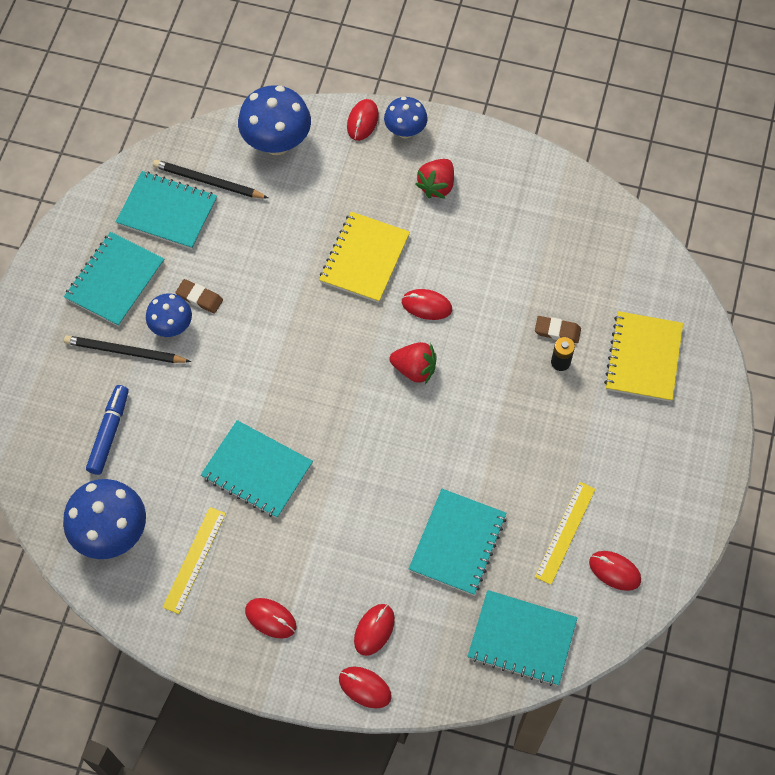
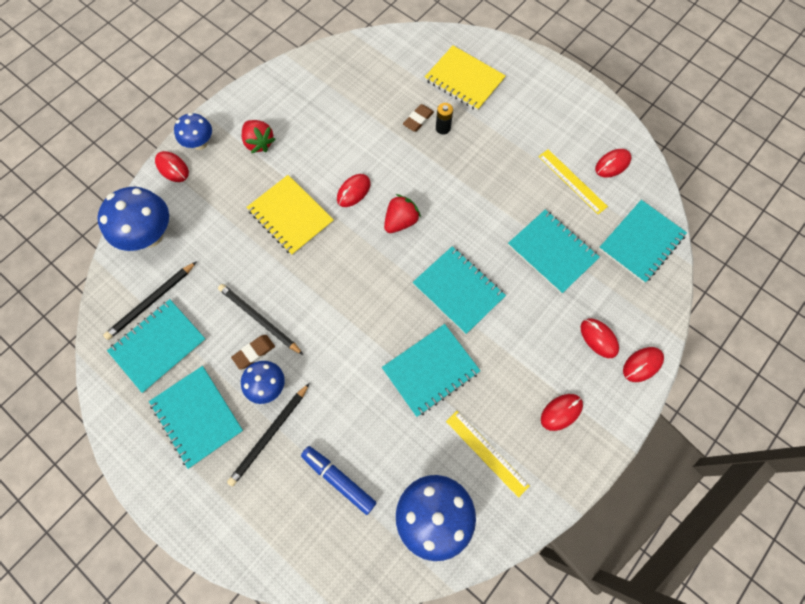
camera: 65 degrees left, 5 degrees up
(236, 285) = (259, 319): none -> black pencil
(360, 462) = (458, 290): none -> turquoise notebook

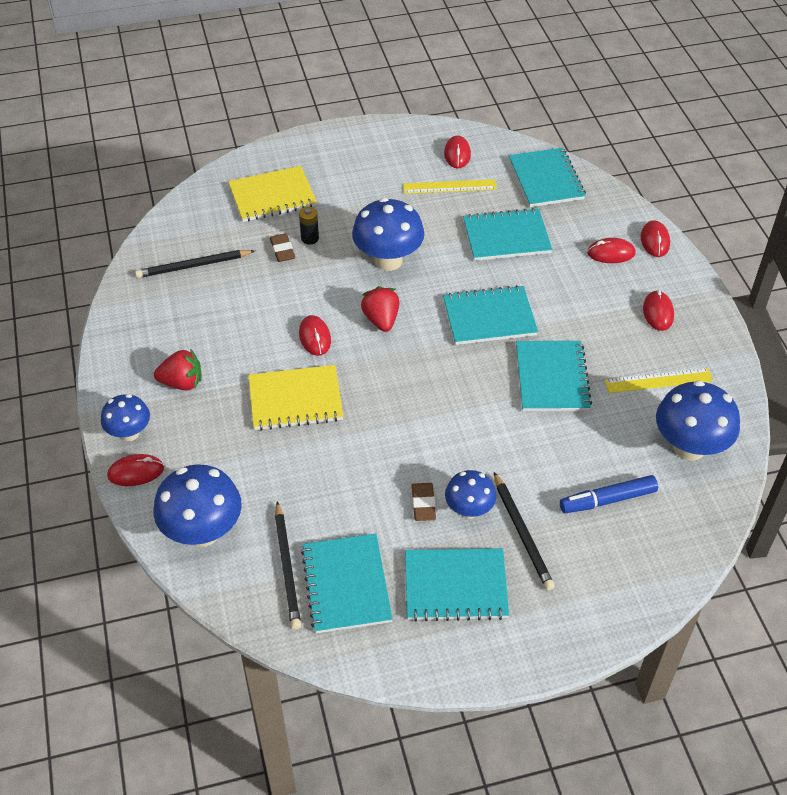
camera: 55 degrees left, 20 degrees down
(259, 319) = (390, 482): black pencil -> black pencil (193, 266)
(461, 189) = (388, 260): none -> blue mushroom

